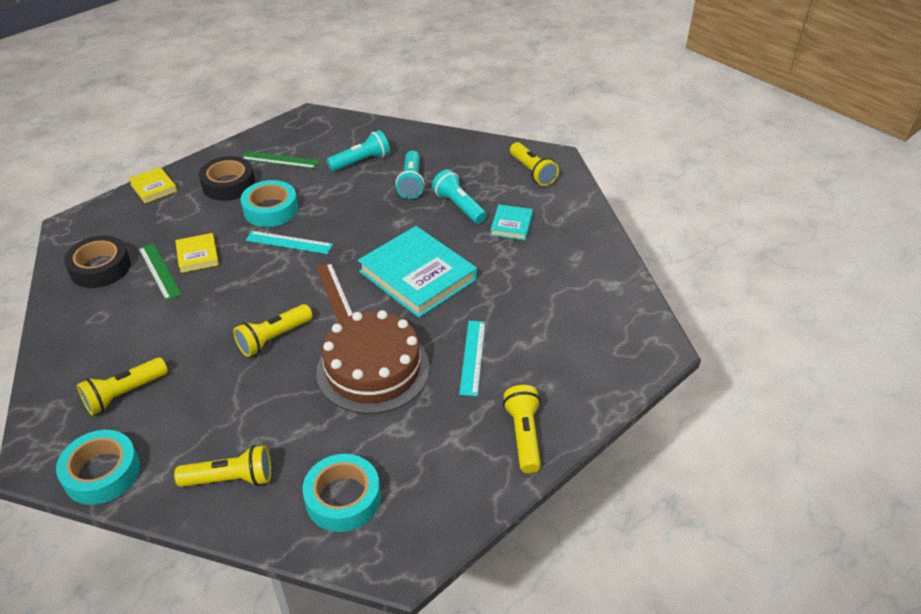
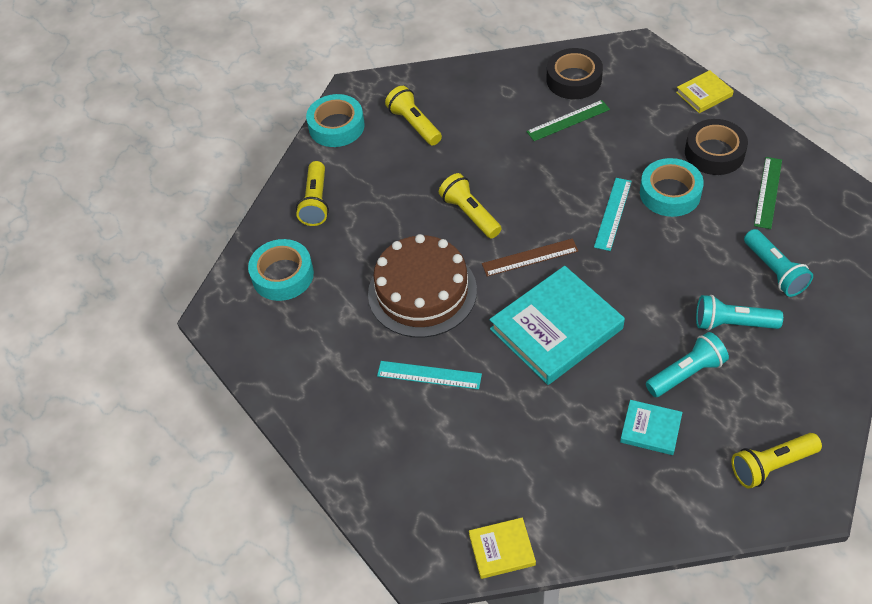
camera: 100 degrees right, 10 degrees up
(197, 255) = (592, 144): yellow book -> yellow book (502, 550)
(523, 435) = (323, 412): yellow flashlight -> none

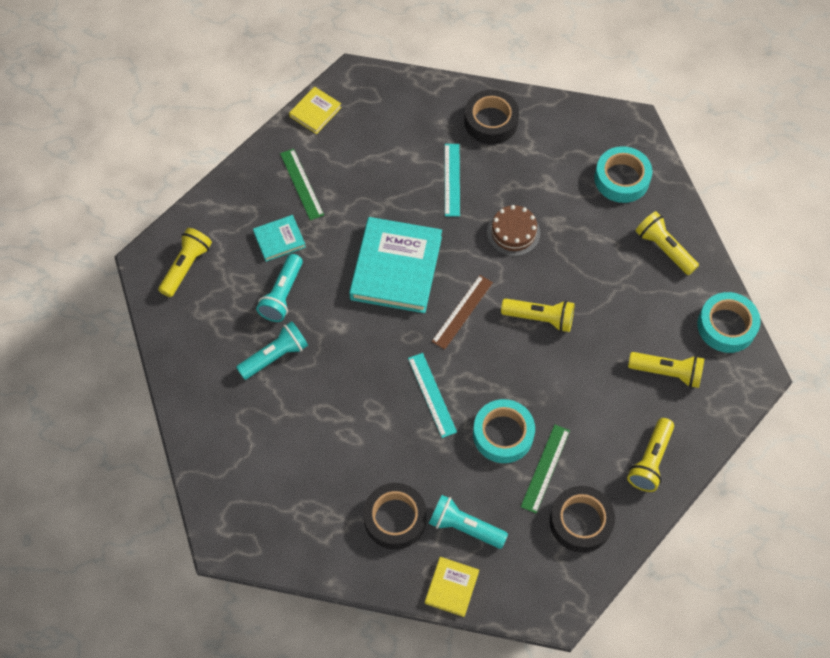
camera: 135 degrees right, 10 degrees up
(335, 407) = (491, 121): none -> black tape
(422, 292) = (513, 232): brown cake -> brown cake, size x0.55
(429, 375) = (452, 179): turquoise ruler -> turquoise ruler turned 60 degrees counterclockwise
(487, 84) = (650, 460): none -> yellow flashlight
(670, 193) = (402, 447): turquoise tape -> turquoise tape (503, 434)
(768, 192) = (323, 504): green ruler -> green ruler (301, 184)
(774, 271) = (271, 425): turquoise flashlight -> turquoise flashlight (464, 527)

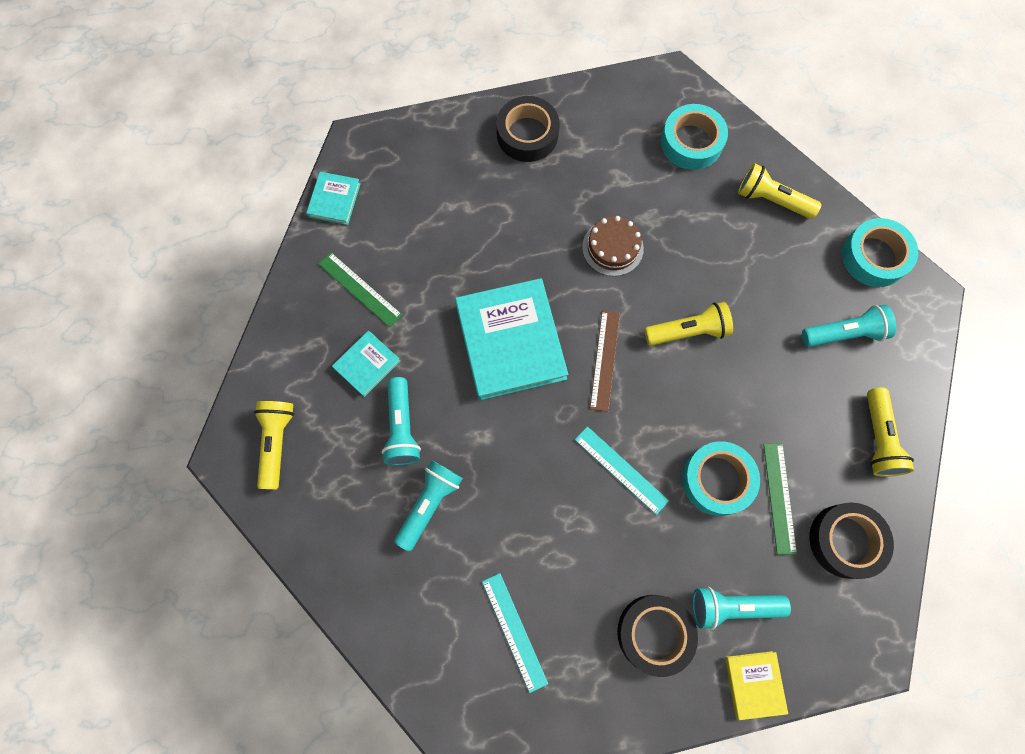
camera: 25 degrees left, 10 degrees up
(315, 112) = (334, 200): yellow book -> turquoise book
(452, 179) = (519, 216): turquoise ruler -> turquoise ruler (514, 631)
(667, 372) = (844, 333): yellow flashlight -> turquoise flashlight

